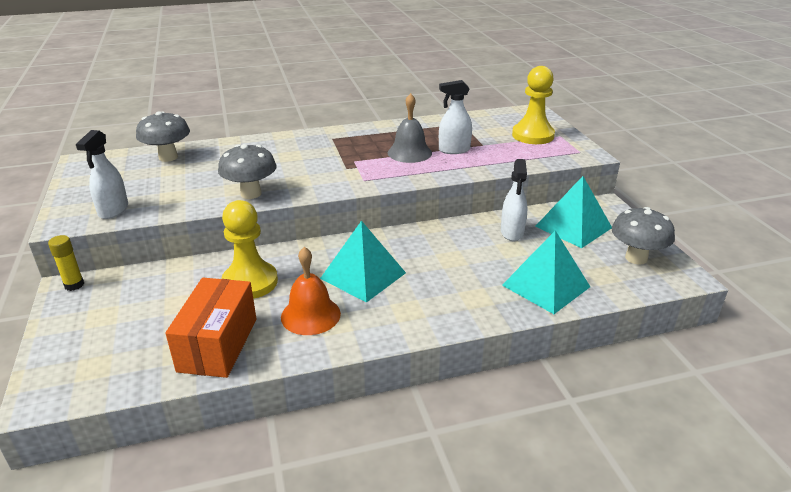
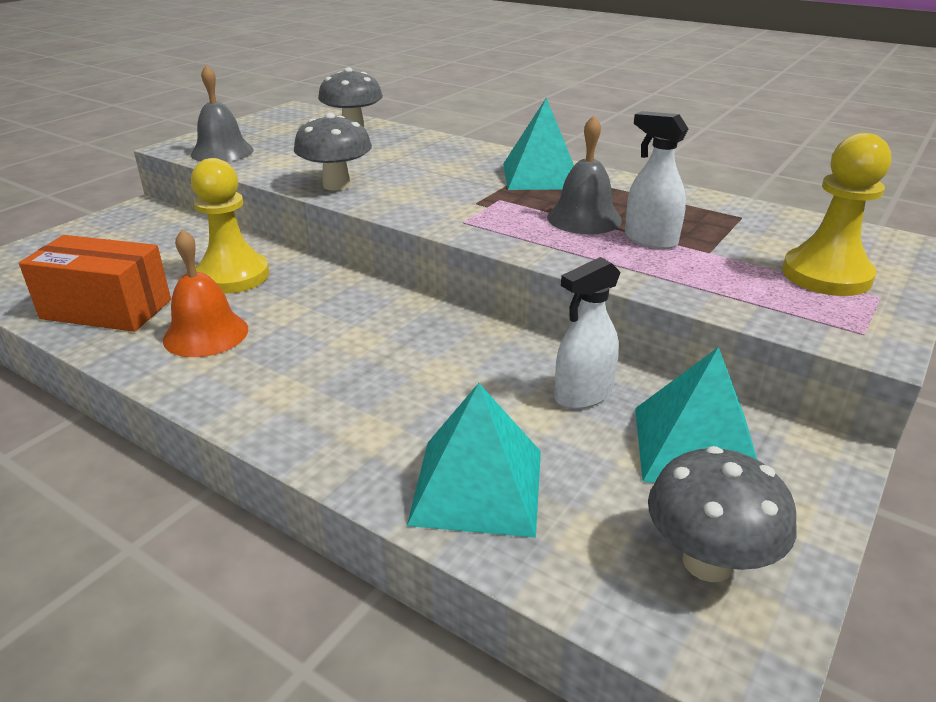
camera: 50 degrees right, 0 degrees up
(74, 285) = (144, 209): yellow glue stick -> none
(113, 210) = (222, 152): white spray bottle -> grey bell
(218, 344) = (106, 309): orange box -> orange box turned 45 degrees clockwise
(363, 275) = (322, 330): turquoise pyramid -> turquoise pyramid (541, 176)

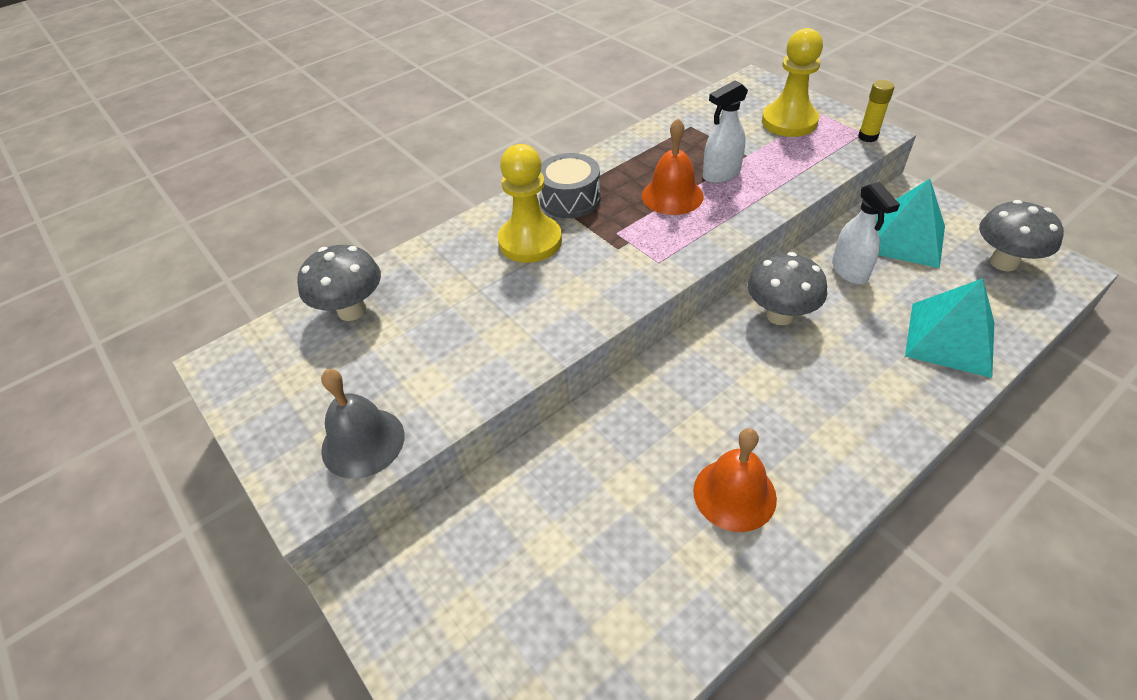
camera: 70 degrees left, 15 degrees up
(106, 309) = (663, 594): orange box -> none
(233, 276) = (613, 472): yellow pawn -> yellow pawn (530, 241)
(336, 185) = (534, 338): grey mushroom -> grey mushroom (780, 315)
(541, 176) = (570, 199): turquoise pyramid -> grey drum
(584, 218) = (672, 195): grey bell -> orange bell
(855, 337) = (867, 137): none -> yellow glue stick

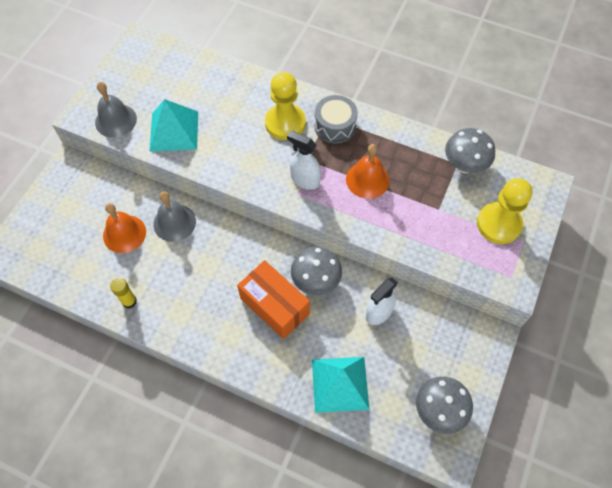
camera: 60 degrees right, 15 degrees up
(352, 310) = (193, 70): grey mushroom -> grey mushroom (464, 166)
(596, 450) = (174, 222): none -> grey bell
(721, 174) = (406, 200): white spray bottle -> white spray bottle (305, 180)
(734, 494) = (172, 294): orange bell -> orange bell (124, 233)
(804, 370) = (274, 306): none -> orange box
(867, 137) = (507, 281): yellow glue stick -> yellow glue stick (129, 301)
(905, 239) = (433, 342): turquoise pyramid -> turquoise pyramid (174, 131)

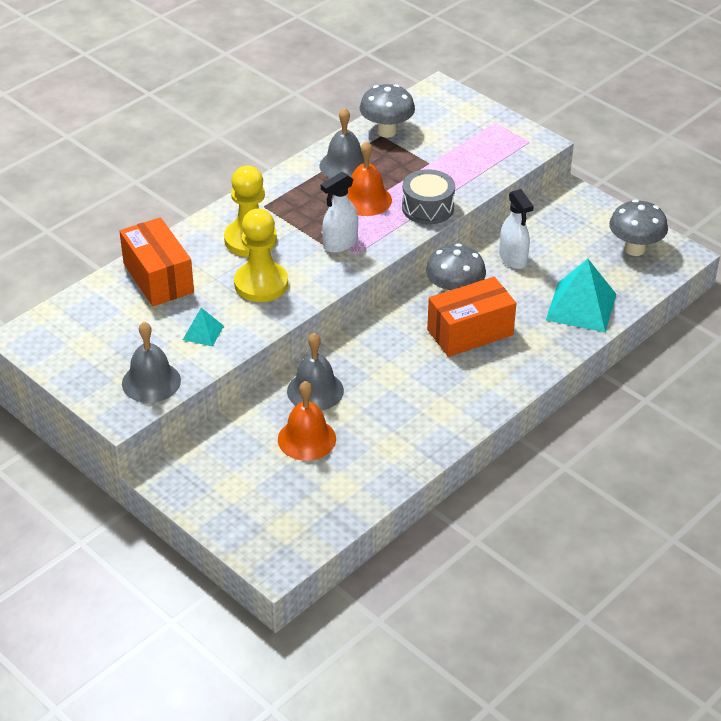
camera: 70 degrees left, 20 degrees down
(129, 301) = (407, 451): yellow glue stick -> none
(174, 131) = (203, 332): turquoise pyramid -> turquoise pyramid, size x0.50
(221, 86) = (158, 278): none -> orange box
(335, 126) = (279, 204): grey drum -> grey drum (427, 208)
(403, 151) = (344, 165): none -> grey bell
(499, 224) = (467, 131): yellow pawn -> yellow pawn (261, 284)

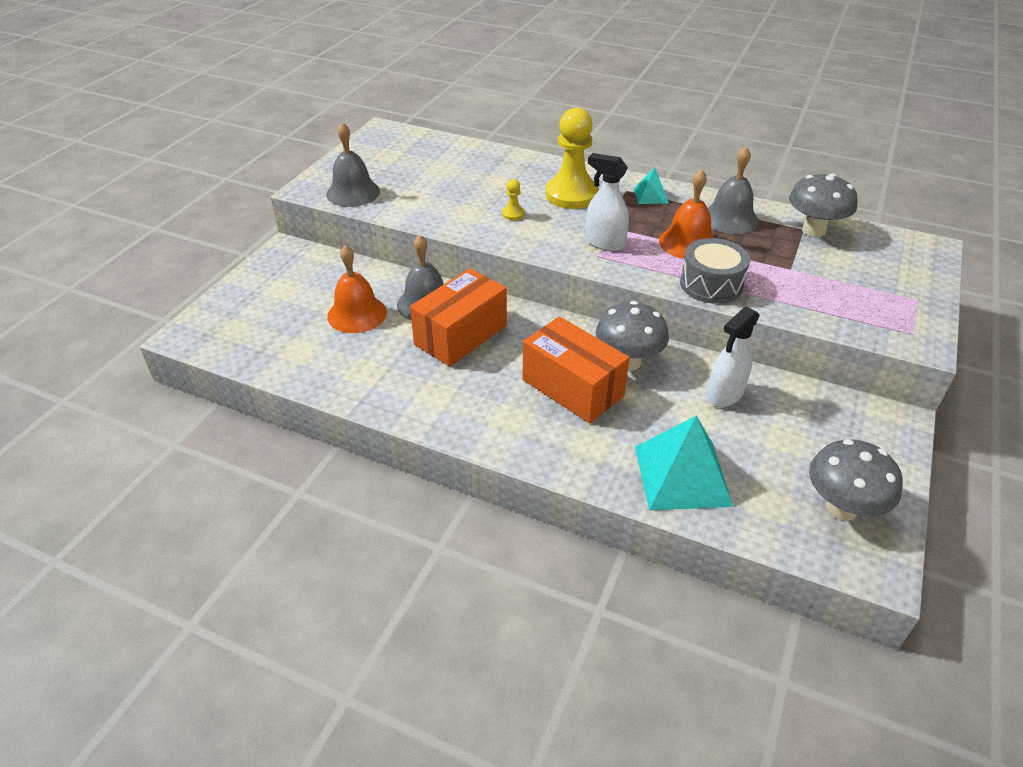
camera: 70 degrees right, 0 degrees up
(158, 278) = (487, 165): orange box -> orange box (461, 335)
(203, 332) = (428, 201): turquoise pyramid -> turquoise pyramid (651, 195)
(261, 284) = (513, 214): yellow pawn -> yellow pawn, size x0.41

